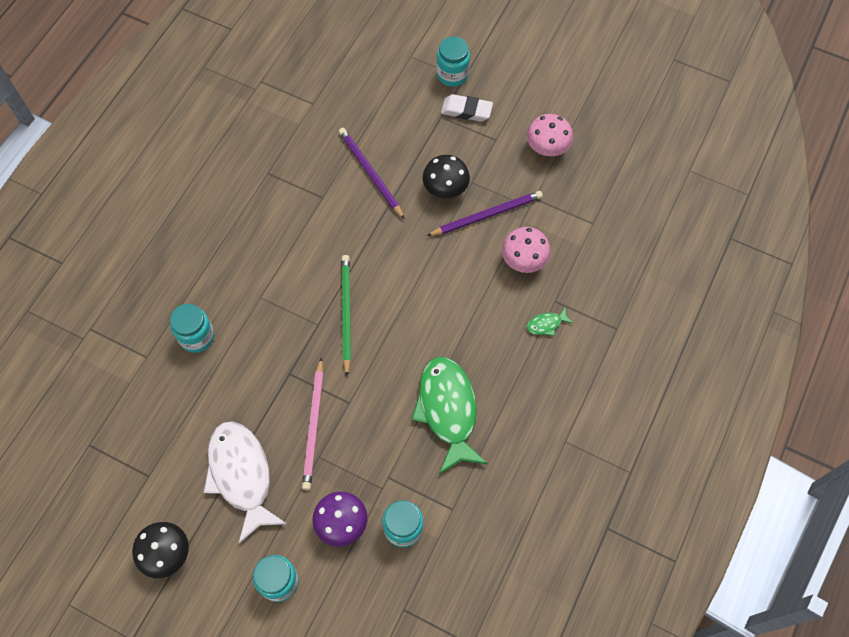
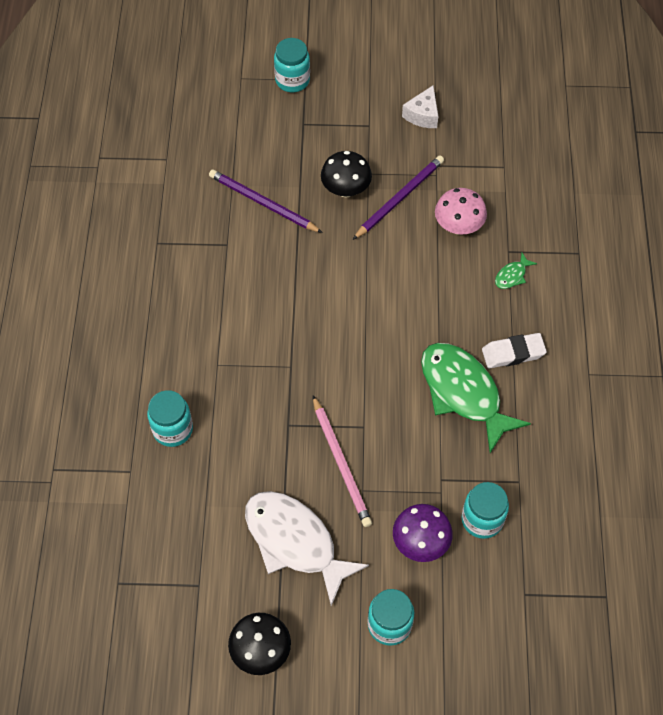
camera: 25 degrees left, 5 degrees down
(346, 313) = (313, 344): green pencil -> none
(466, 110) = (325, 109): white eraser -> white eraser (513, 353)
(547, 148) = (422, 115): pink mushroom -> white cheese

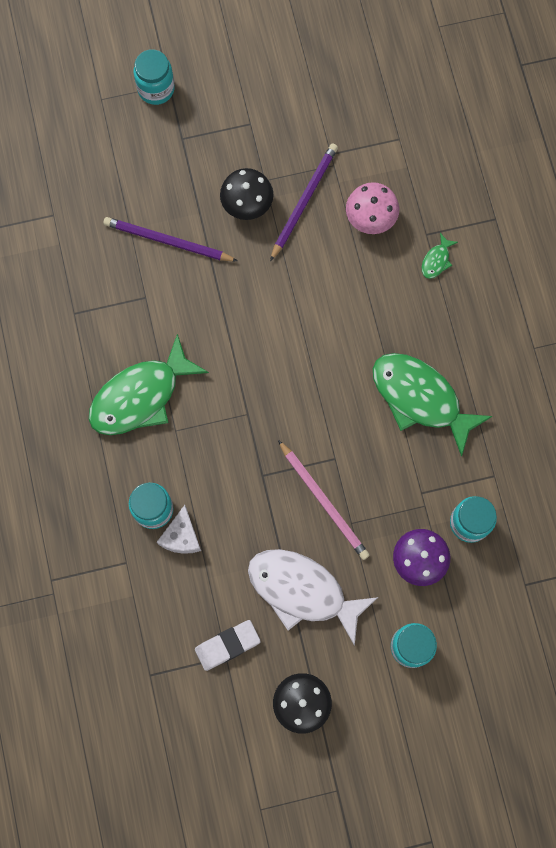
camera: 15 degrees left, 15 degrees up
(194, 327) = (141, 396): none -> green fish
(422, 115) = (302, 98): white cheese -> white cheese (181, 536)
(513, 353) = (457, 344): white eraser -> white eraser (227, 645)

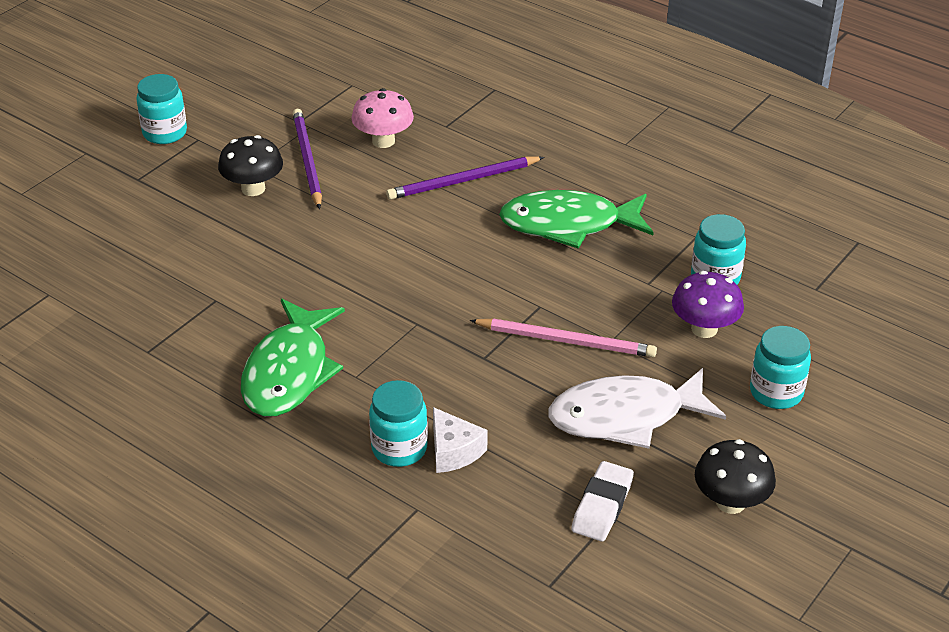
camera: 40 degrees left, 35 degrees down
(156, 89) = (75, 161): turquoise jar -> turquoise jar (165, 133)
(167, 241) = (197, 251): purple pencil -> purple pencil (463, 181)
(436, 260) = (474, 136): green fish -> none

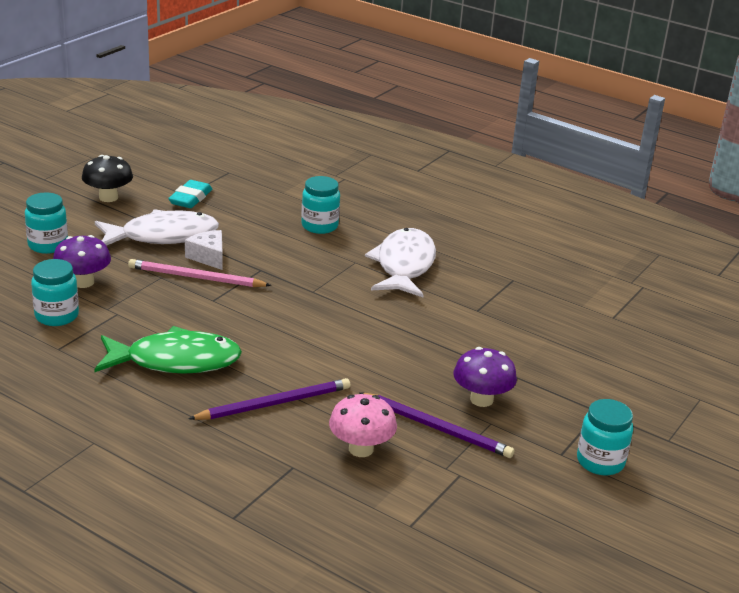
camera: 175 degrees right, 10 degrees down
(253, 188) = (481, 399): black mushroom -> purple mushroom
(289, 372) = (404, 265): green fish -> white fish
(307, 160) = (437, 428): purple pencil -> purple pencil turned 45 degrees counterclockwise
(453, 451) = (283, 224): white cheese -> white cheese (208, 257)
(602, 506) = (190, 198): white eraser -> turquoise eraser

